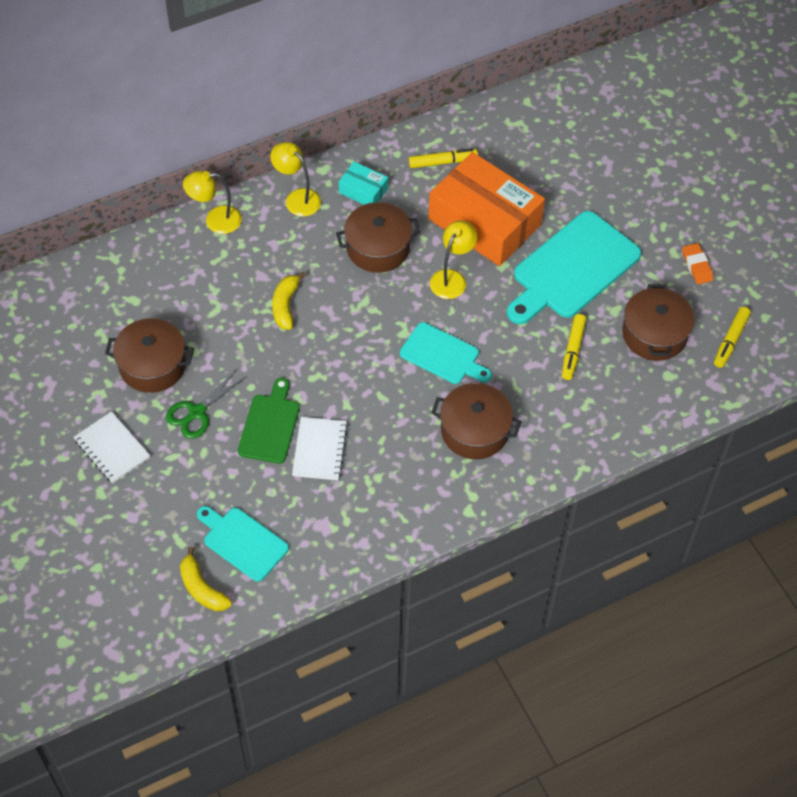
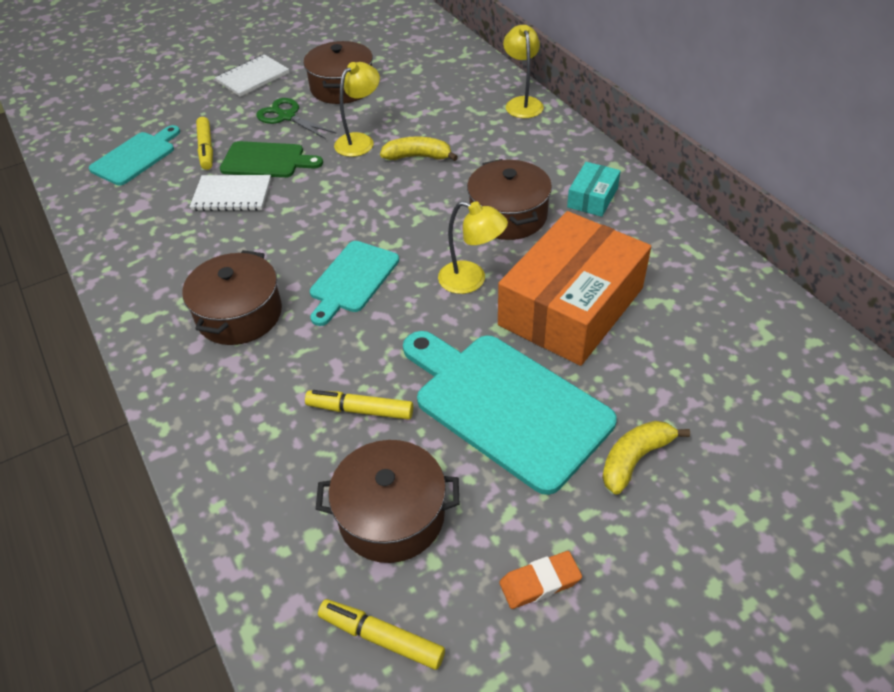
camera: 90 degrees right, 10 degrees down
(202, 588) = (94, 139): yellow banana -> yellow banana (634, 459)
(297, 198) = (566, 151): yellow lamp -> yellow lamp (360, 141)
(442, 162) = (661, 261): yellow marker -> yellow marker (206, 149)

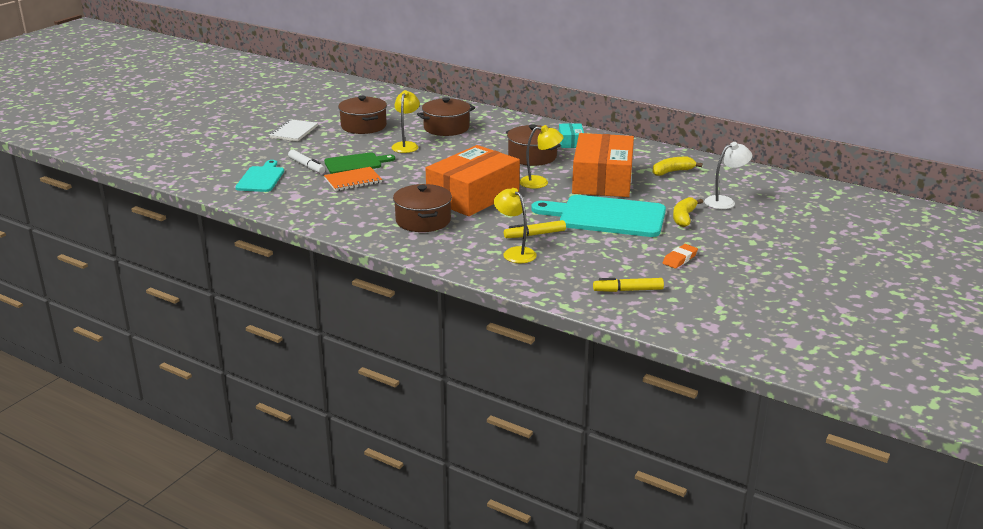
camera: 30 degrees left, 20 degrees down
(206, 149) = (307, 166): yellow marker -> white marker
(232, 195) = (353, 181): white notebook -> orange notebook
(287, 116) = (343, 144): green scissors -> none
(352, 280) = (473, 196): turquoise cutting board -> orange box
(391, 515) = (591, 259): brown pot -> brown pot (446, 128)
(418, 157) = (451, 145): yellow banana -> yellow banana (672, 172)
(522, 103) = (488, 114): yellow lamp -> yellow lamp (515, 253)
(743, 440) = (725, 201): none -> white lamp

